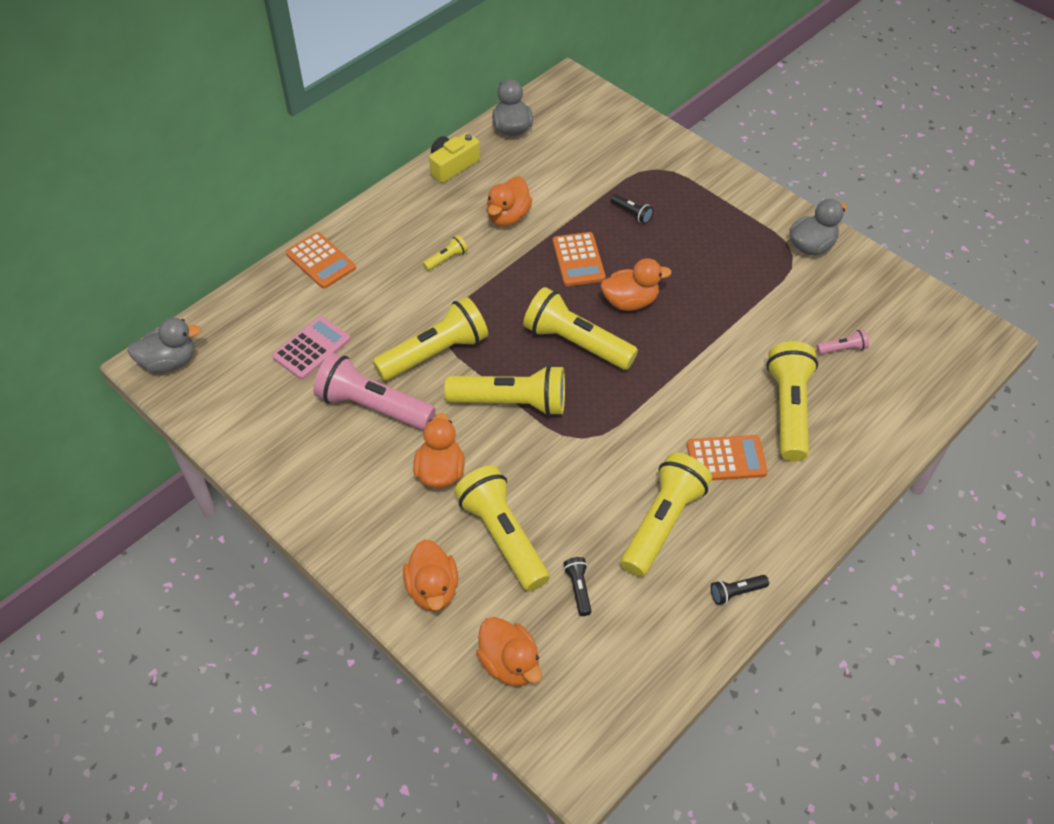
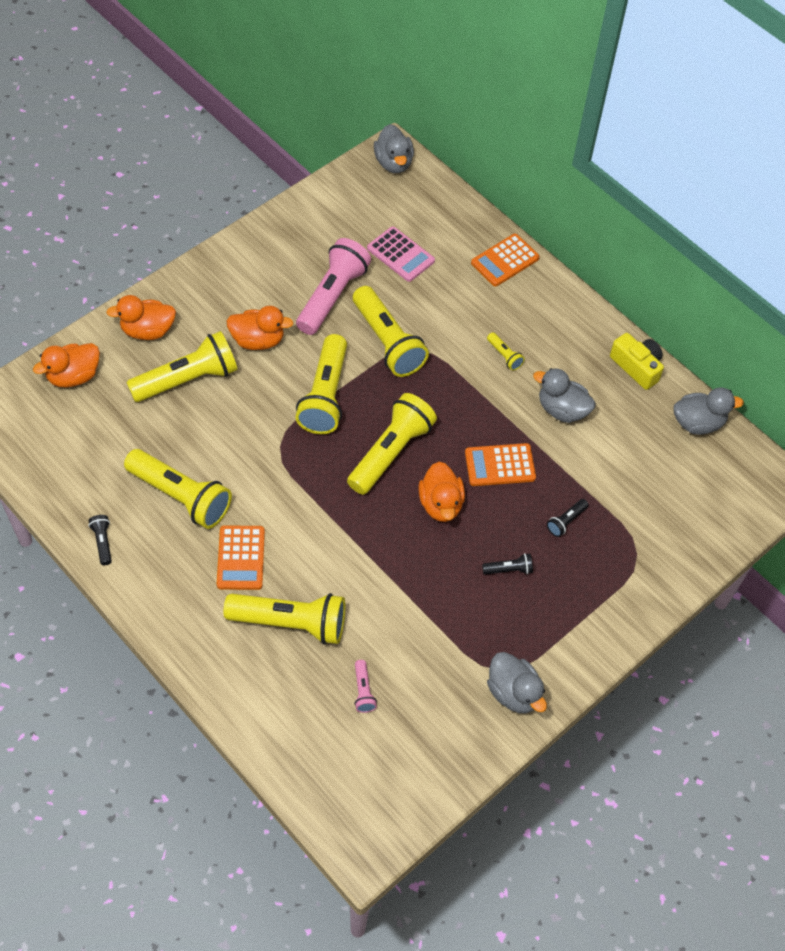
camera: 90 degrees right, 5 degrees up
(508, 217) = (562, 410): orange duck -> grey duck
(578, 589) = (129, 427): black flashlight -> black flashlight (509, 569)

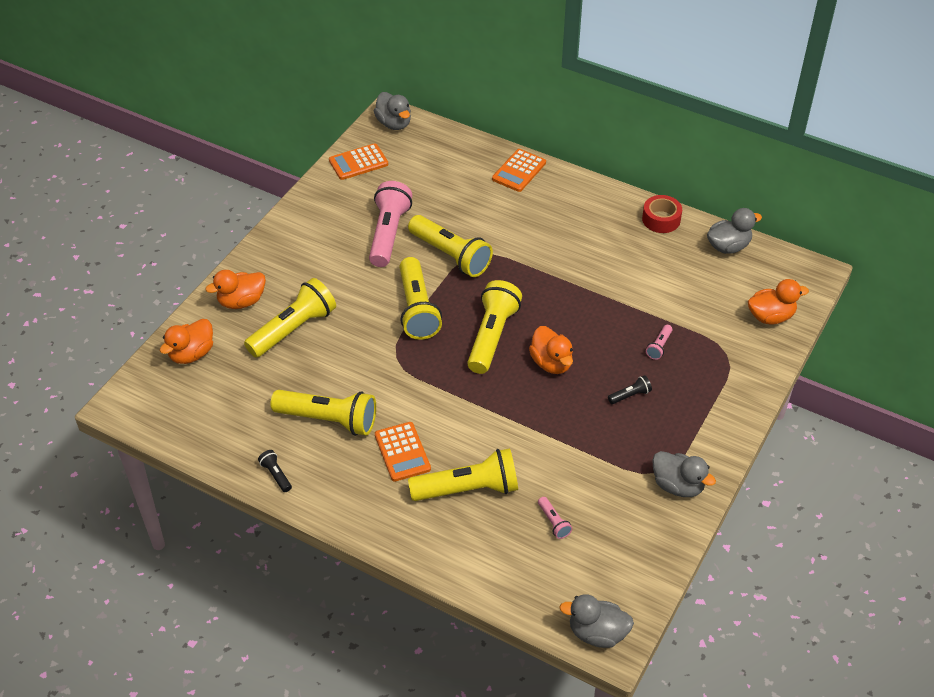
camera: 15 degrees left, 10 degrees down
(258, 340) = (340, 283): orange duck -> orange duck (770, 316)
(400, 255) = (431, 189): pink calculator -> none
(500, 465) = (586, 321): orange calculator -> orange calculator (358, 162)
(504, 356) = (551, 240): yellow flashlight -> none
(562, 410) = (616, 266): grey duck -> grey duck (597, 633)
(566, 521) = (659, 347): black flashlight -> pink flashlight
(637, 367) = (661, 219): yellow camera -> red tape

